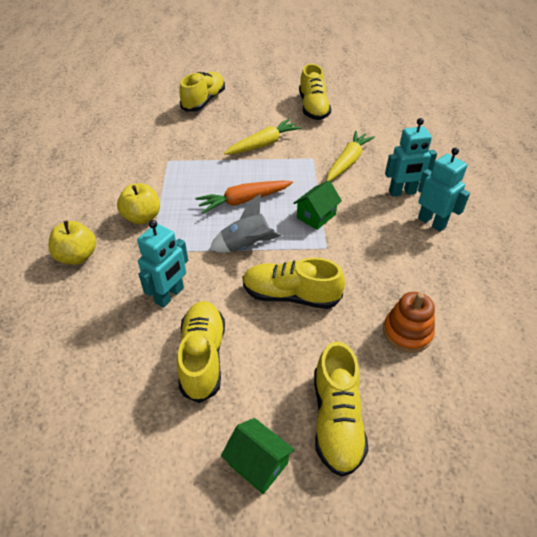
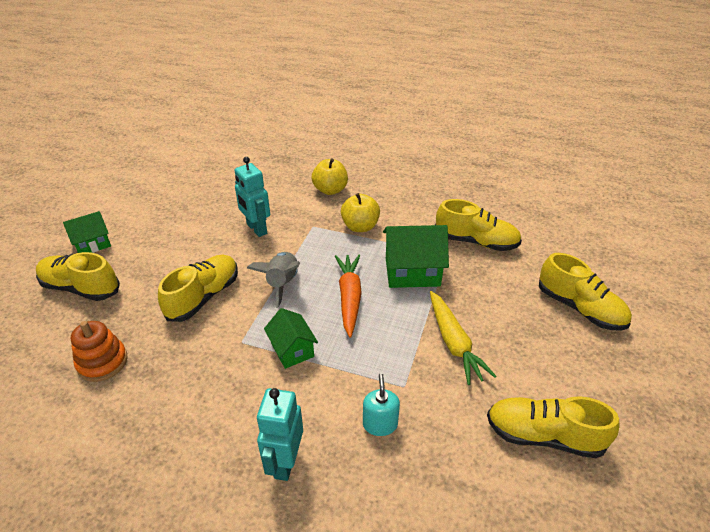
camera: 110 degrees right, 5 degrees down
(197, 174) = (412, 272): none -> green house
(203, 357) = (187, 235): yellow shoe -> yellow shoe (476, 241)
(348, 162) = (380, 424): yellow carrot -> turquoise soap dispenser
(431, 222) = (212, 467): turquoise robot -> none

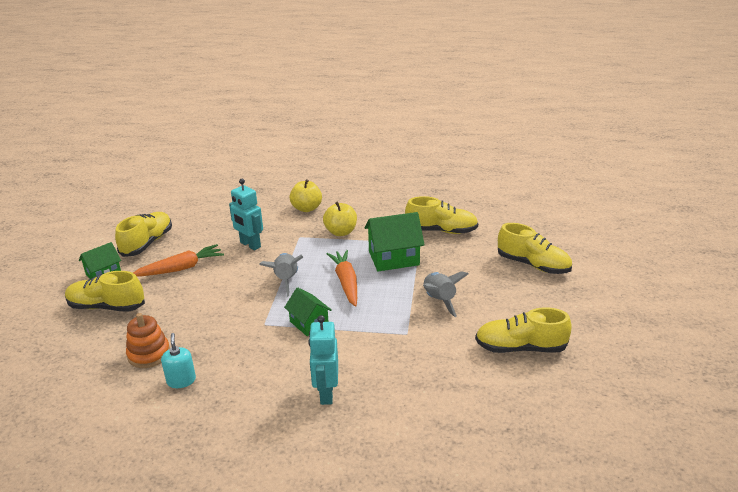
camera: 10 degrees left, 10 degrees down
(174, 249) = (180, 268): none -> orange carrot
(203, 297) = (220, 298): yellow shoe -> yellow shoe (147, 243)
(380, 424) = (394, 359): turquoise soap dispenser -> turquoise soap dispenser (181, 380)
(454, 343) = (439, 301): yellow carrot -> grey rocket

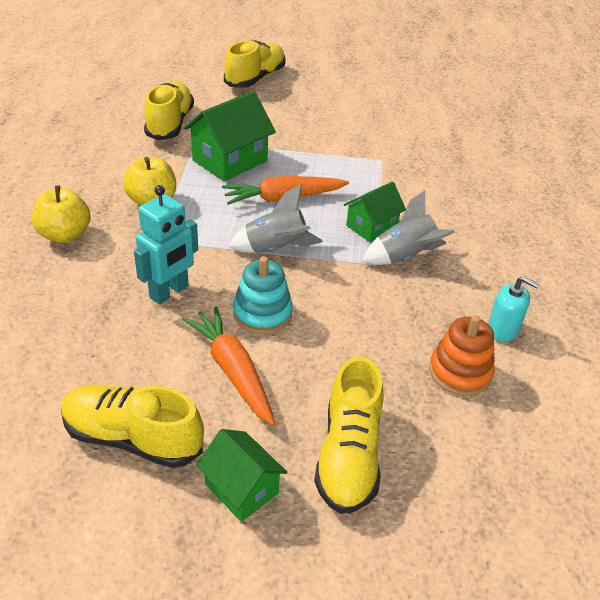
camera: 95 degrees left, 10 degrees up
(181, 380) = (503, 329): turquoise soap dispenser -> turquoise soap dispenser turned 135 degrees counterclockwise
(224, 277) = (262, 313): none -> turquoise stacking toy
(326, 393) = (490, 213): turquoise robot -> none
(393, 258) = (230, 161): green house -> green house turned 60 degrees clockwise
(439, 301) = (321, 136): grey rocket -> grey rocket (405, 257)
(520, 348) = (395, 101): yellow shoe -> none

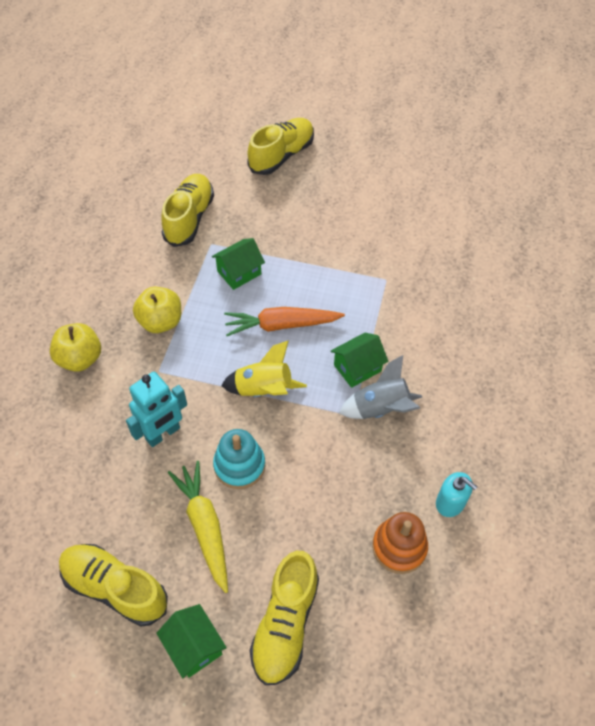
camera: 10 degrees right, 15 degrees up
(230, 161) = (239, 272): green house -> green house, size x0.63
(233, 371) = (204, 527): orange carrot -> yellow carrot
(276, 249) = (264, 390): grey rocket -> yellow rocket

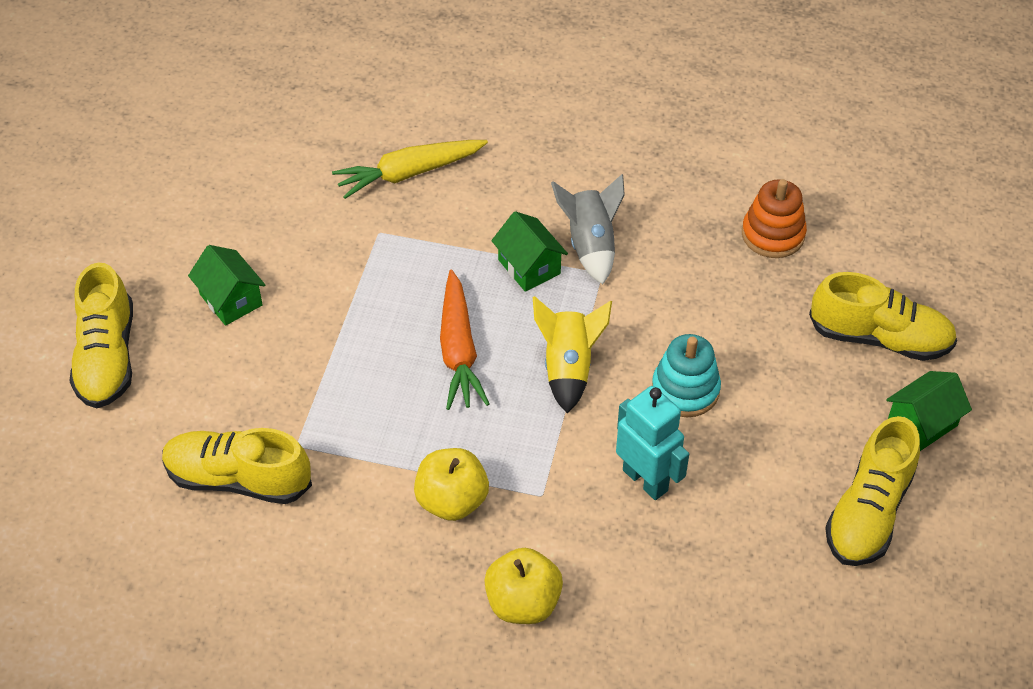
camera: 90 degrees left, 5 degrees down
(204, 527) = (774, 422): yellow carrot -> yellow carrot (409, 173)
(239, 272) = (358, 405): green house -> green house (231, 300)
(281, 156) = (107, 357): yellow shoe -> yellow shoe turned 135 degrees counterclockwise
(450, 502) = (712, 187): turquoise soap dispenser -> none

